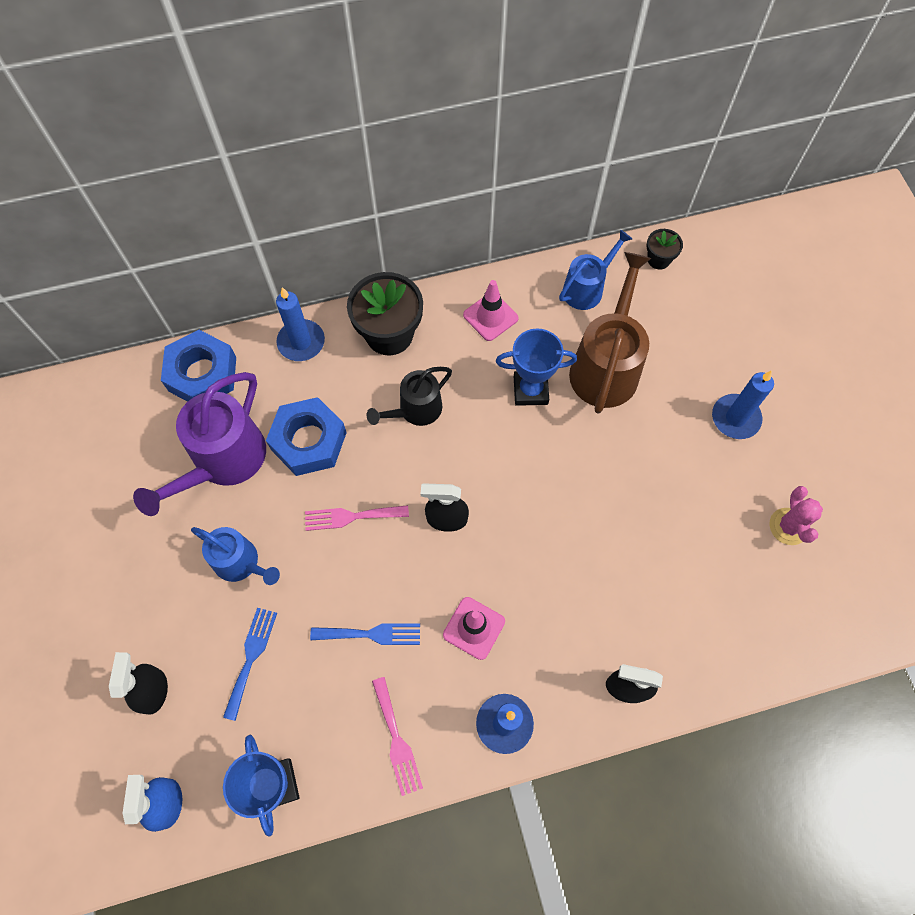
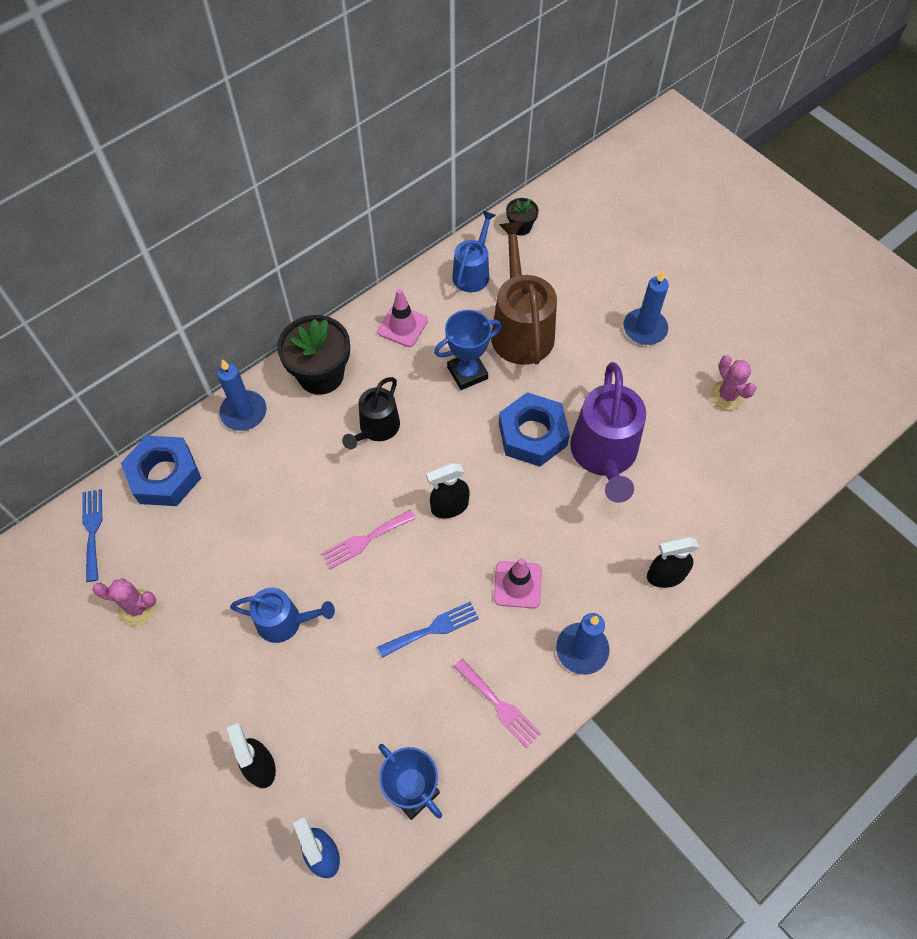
camera: 25 degrees left, 5 degrees down
(120, 489) = (137, 607): none -> pink cactus
(224, 461) = (224, 542): purple watering can -> purple watering can (604, 455)
(251, 657) = (335, 697): blue fork -> blue fork (92, 530)
(309, 441) = (294, 493): blue nut -> blue nut (532, 435)

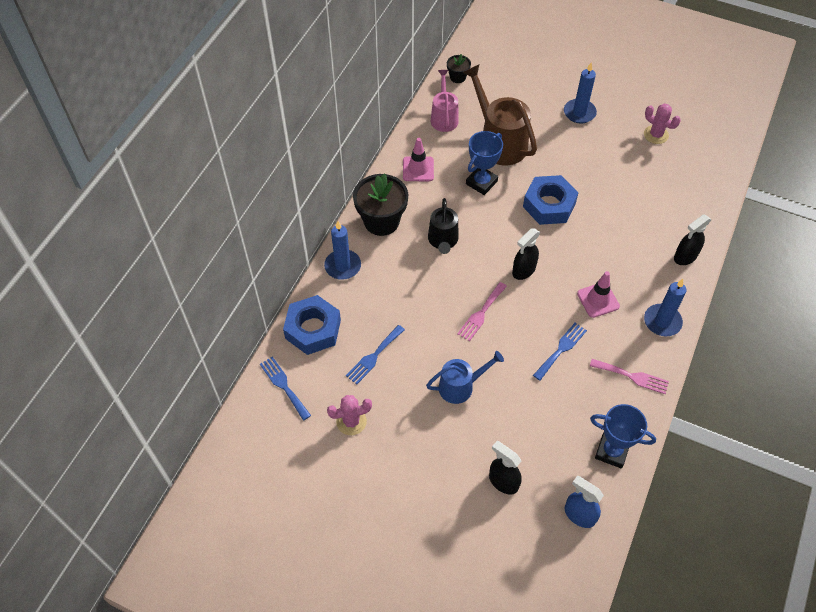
camera: 25 degrees left, 5 degrees down
(211, 539) = (374, 356): none -> blue fork
(473, 273) = (444, 118): blue watering can -> pink watering can
(604, 455) = (602, 199): purple watering can -> none

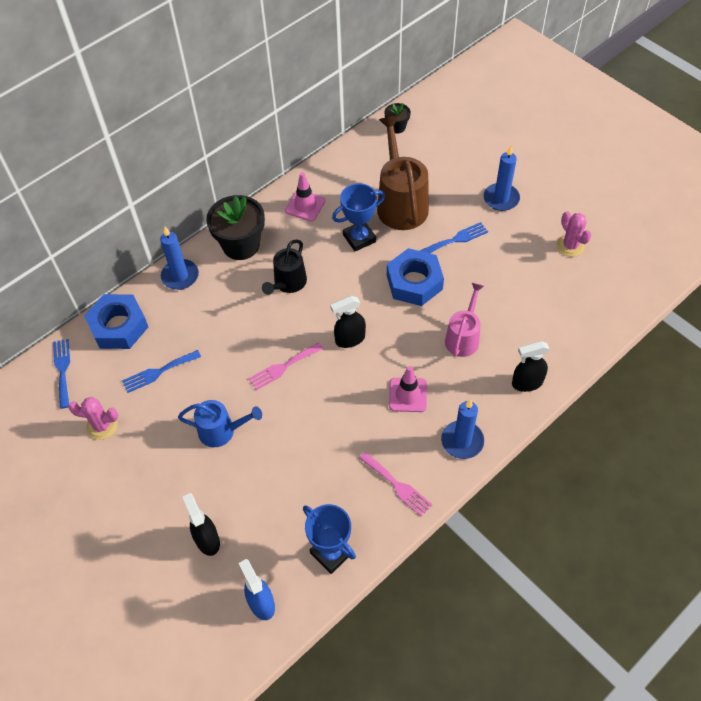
camera: 25 degrees right, 0 degrees up
(444, 118) = (360, 163): pink watering can -> pink watering can (463, 337)
(561, 349) = (341, 431): blue fork -> blue fork (456, 239)

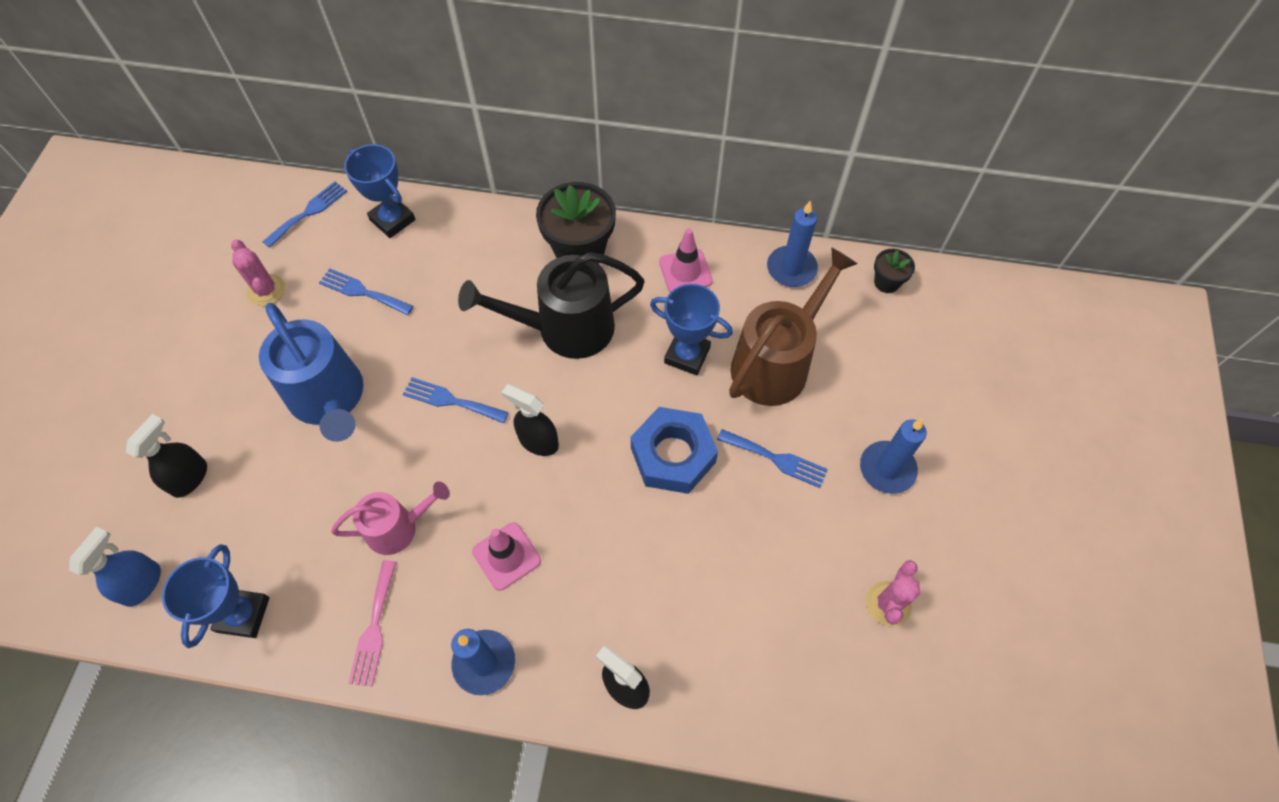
camera: 50 degrees right, 5 degrees up
(119, 326) = (392, 220): blue nut -> blue trophy
(180, 276) = (495, 226): blue candle -> blue candle (791, 269)
(221, 431) = (329, 398): blue watering can -> blue watering can, size x1.66
(283, 367) = (451, 400): pink fork -> blue fork
(288, 283) = (565, 328): black watering can -> black watering can, size x1.66
(463, 337) = (635, 564): pink watering can -> pink watering can (398, 528)

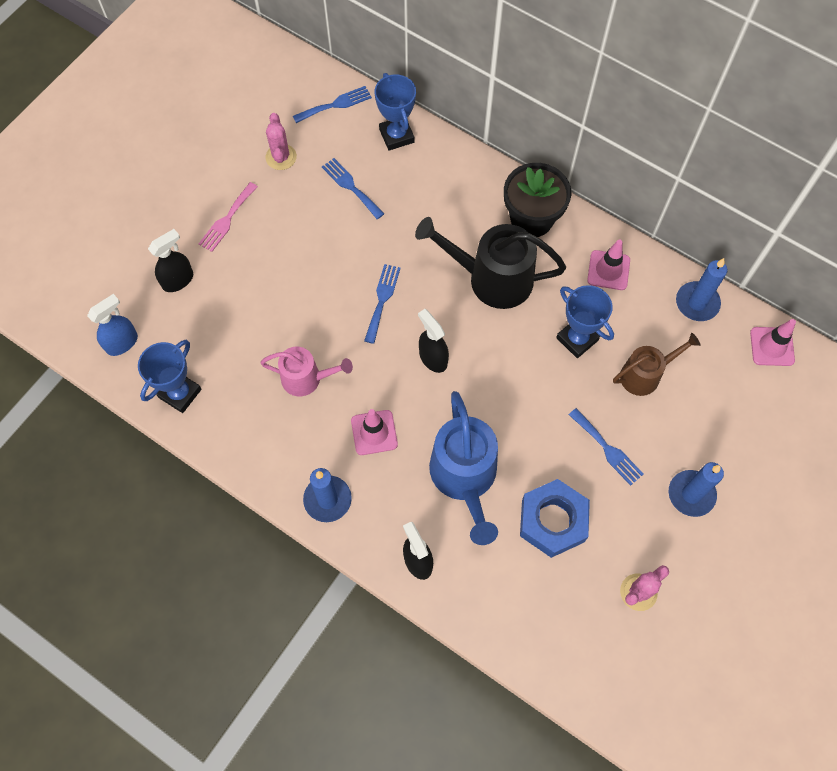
camera: 25 degrees right, 5 degrees up
(329, 398) = (295, 261): blue watering can -> blue watering can (465, 477)
(374, 628) = (263, 442): pink fork -> pink fork (227, 219)
(451, 400) = (382, 300): blue fork -> blue fork turned 60 degrees clockwise
(673, 455) = (529, 412): blue nut -> blue nut (553, 521)
(776, 363) = (645, 375): brown watering can -> brown watering can, size x0.60
(886, 282) = (772, 346): black flower pot -> pink traffic cone

